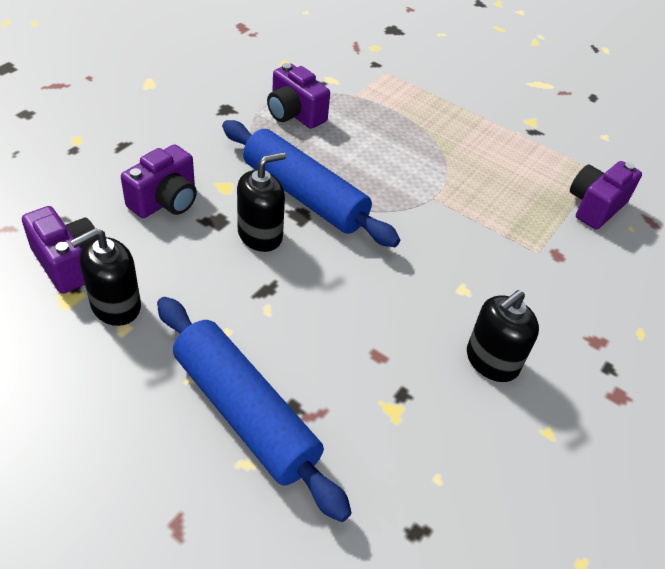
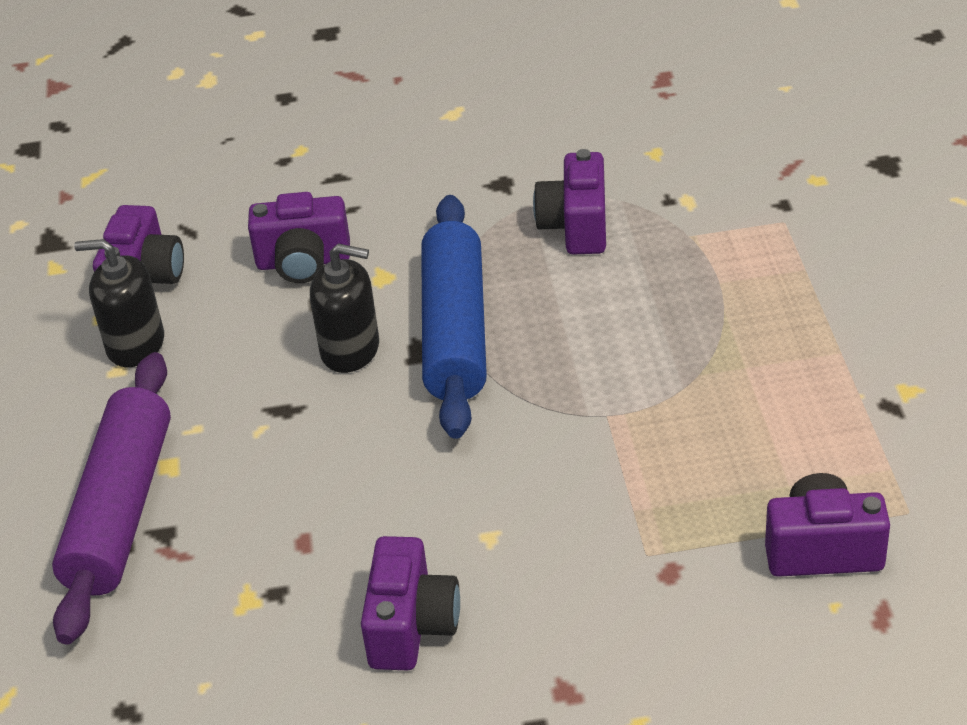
camera: 55 degrees right, 5 degrees down
(245, 413) = (120, 510): blue rolling pin -> purple rolling pin
(491, 361) = (411, 626): black soap dispenser -> purple camera

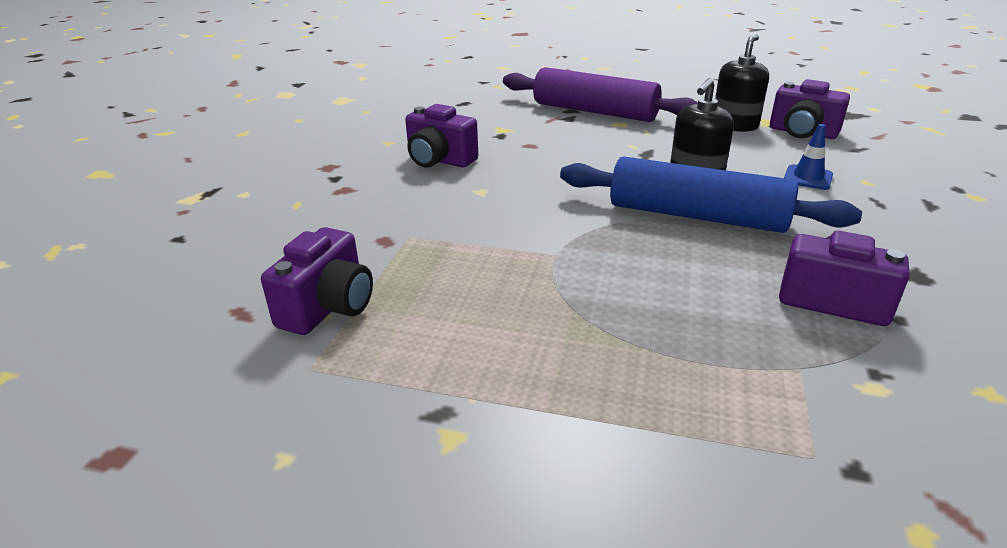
camera: 110 degrees right, 10 degrees down
(303, 262) = (808, 178): purple camera -> blue traffic cone

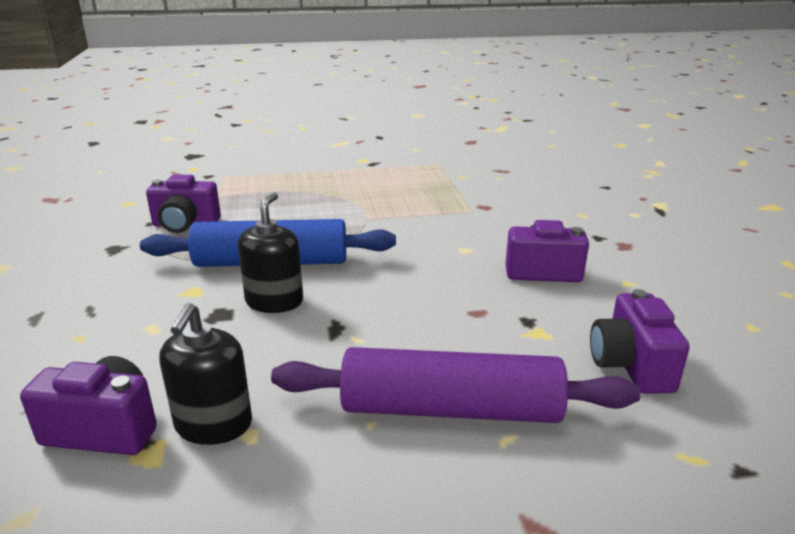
camera: 155 degrees right, 5 degrees down
(328, 307) = (464, 178): purple camera -> purple camera (631, 366)
(808, 178) = (147, 328): blue traffic cone -> none

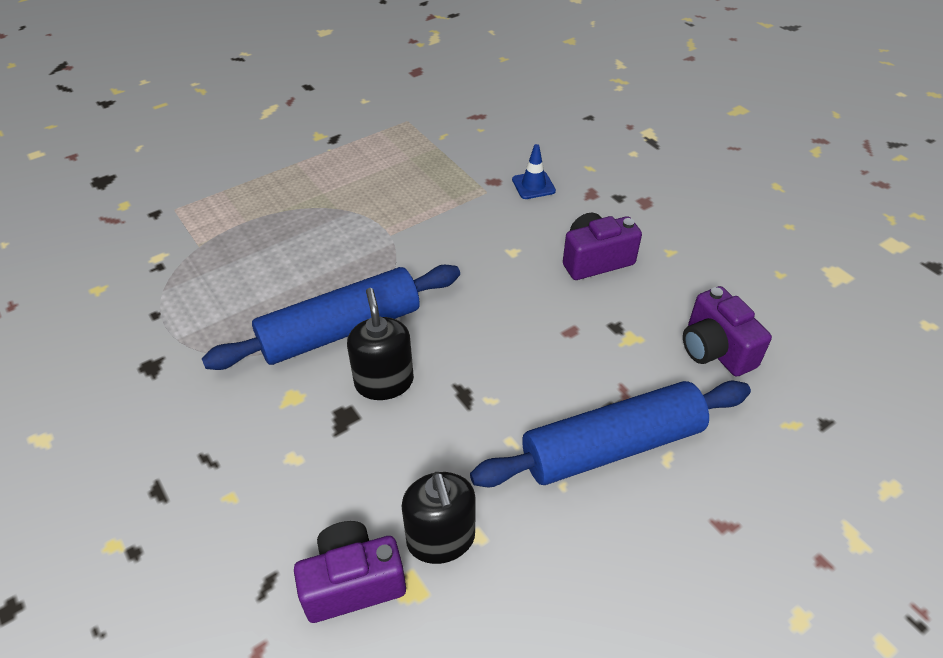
camera: 25 degrees left, 20 degrees up
(185, 225) = (200, 304): purple camera -> none
(450, 409) = (612, 446): purple rolling pin -> blue rolling pin
(519, 215) = (533, 185): none -> blue traffic cone

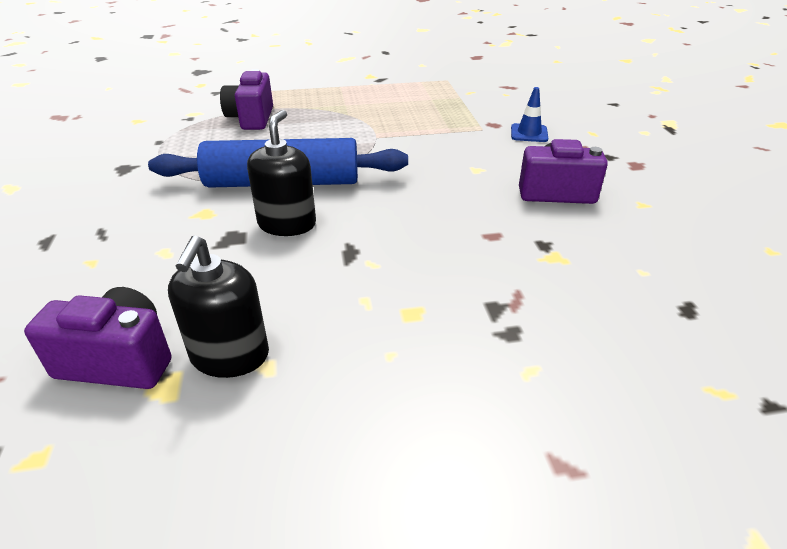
camera: 25 degrees right, 10 degrees down
(612, 446) = (470, 339): blue rolling pin -> none
(715, 350) = (651, 292): purple camera -> purple camera (251, 119)

